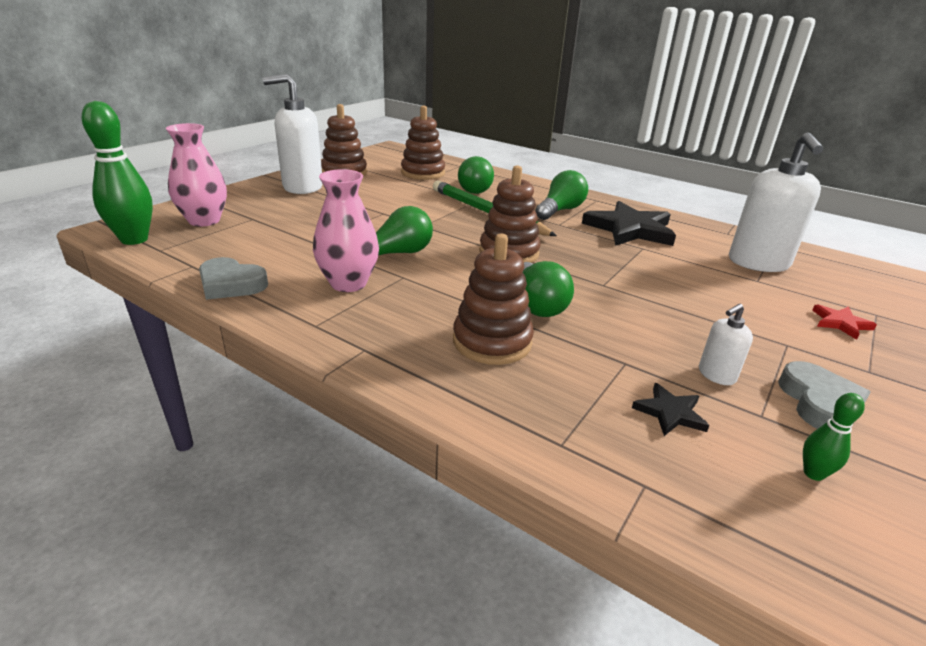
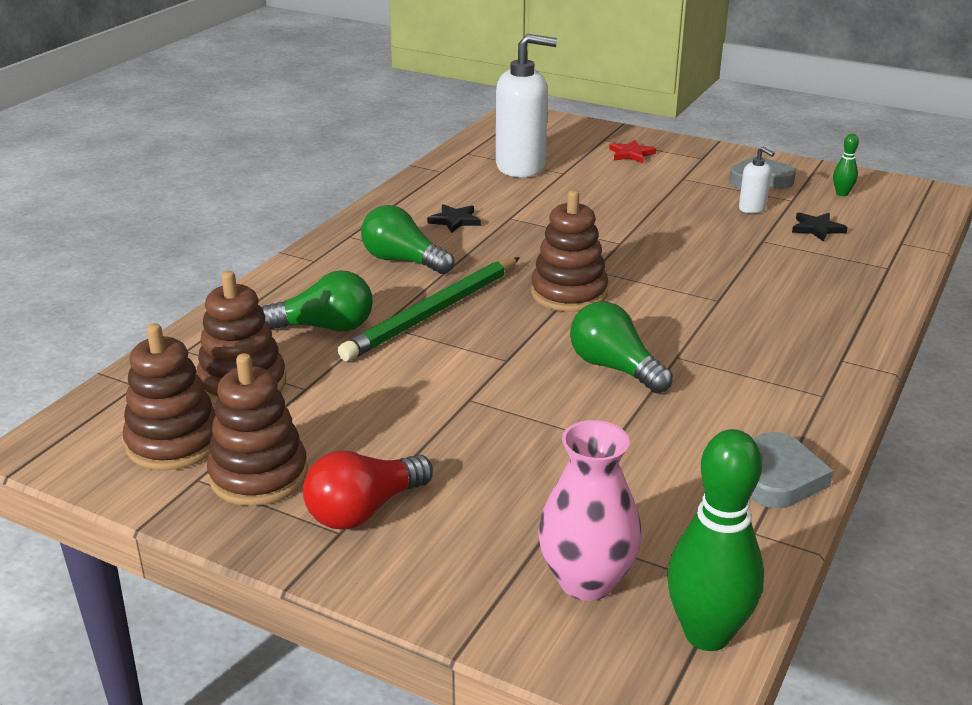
camera: 95 degrees left, 0 degrees up
(302, 187) = (364, 510): white soap dispenser -> red light bulb
(348, 283) = (719, 390): pink vase -> none
(492, 342) = (777, 296): brown stacking toy -> brown stacking toy (174, 442)
(537, 304) = (688, 276): green light bulb -> none
(630, 229) = (454, 220): black star -> black star, size x0.46

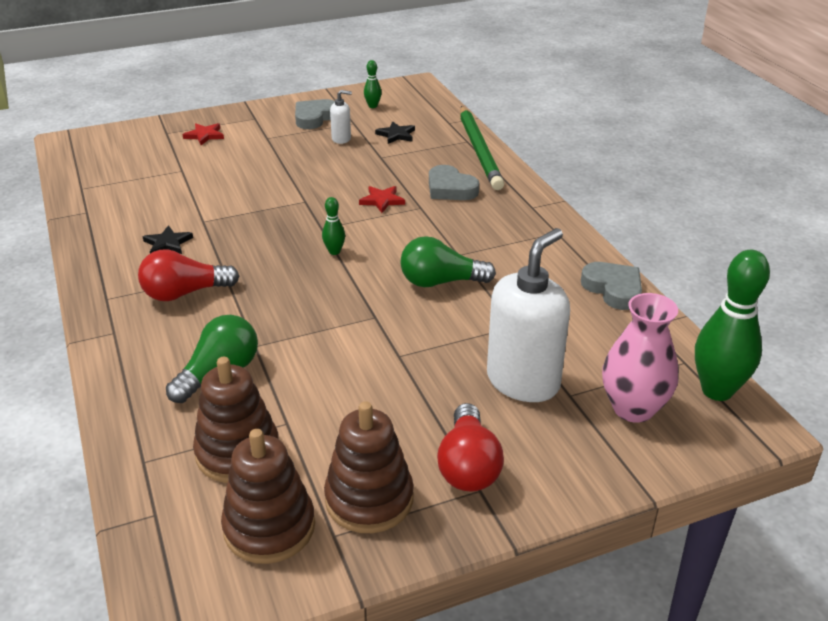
camera: 50 degrees left, 5 degrees up
(403, 261) = (185, 293): green light bulb -> red light bulb
(434, 313) = (275, 316): green pencil -> green pencil (479, 150)
(521, 167) = (143, 180): white soap dispenser -> white soap dispenser (523, 381)
(569, 293) = (334, 251): brown stacking toy -> green bowling pin
(690, 276) = (382, 200): none -> red star
(781, 299) = (450, 189): none -> grey heart

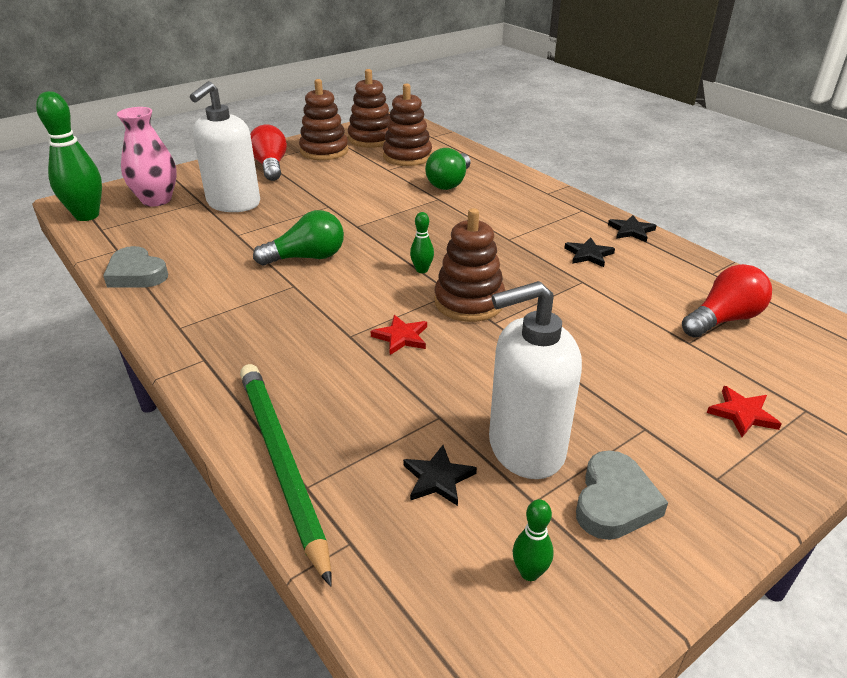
camera: 165 degrees right, 0 degrees up
(93, 262) = (631, 231): none -> black star
(185, 293) = (525, 220): red light bulb -> red light bulb (723, 319)
(313, 218) = (469, 302): none -> brown stacking toy
(341, 139) = (525, 448): white soap dispenser -> white soap dispenser, size x2.17
(450, 189) = (317, 371): grey heart -> none

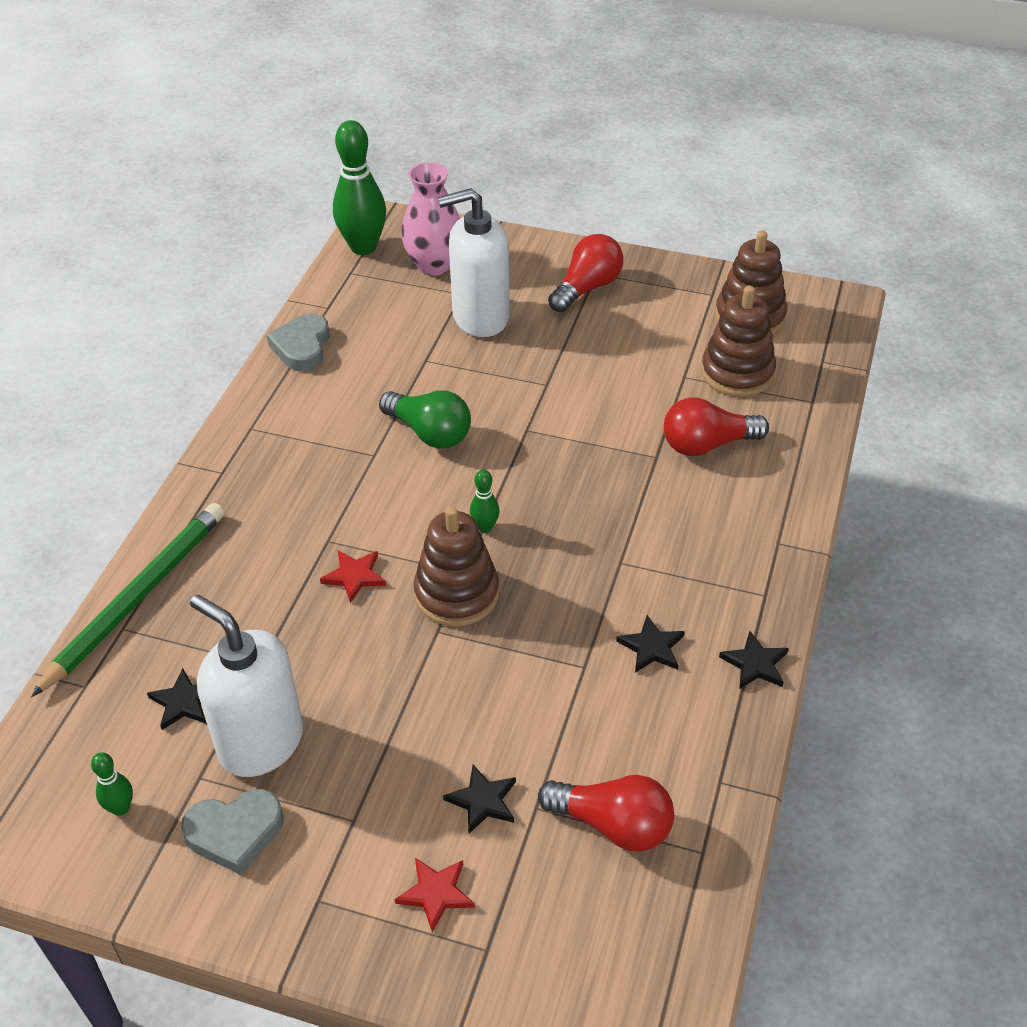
camera: 55 degrees right, 10 degrees up
(324, 151) = (671, 301): brown stacking toy -> none
(449, 183) = (707, 444): green light bulb -> red light bulb
(668, 361) = (483, 801): none -> black star

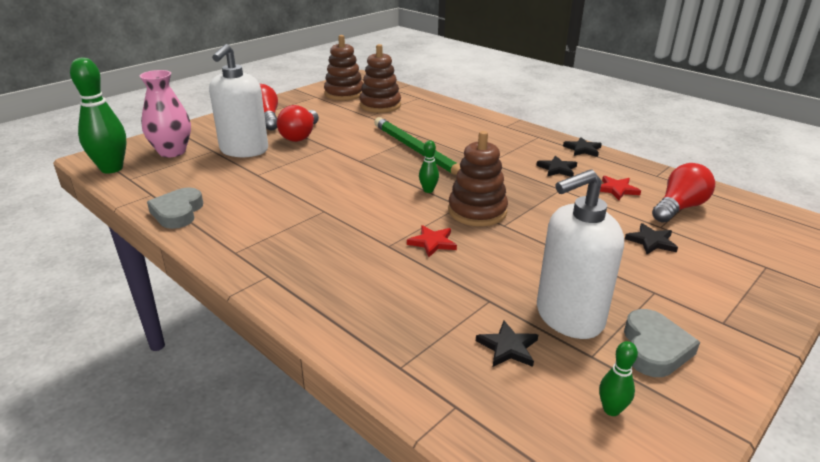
camera: 65 degrees left, 15 degrees down
(136, 598) = (371, 351): green pencil -> green pencil (416, 151)
(302, 347) = (178, 212): grey heart -> grey heart turned 60 degrees clockwise
(429, 433) = (326, 188): green light bulb -> none
(436, 893) = (722, 274): red star -> red star (617, 189)
(707, 444) = (423, 123): red light bulb -> red light bulb (300, 135)

